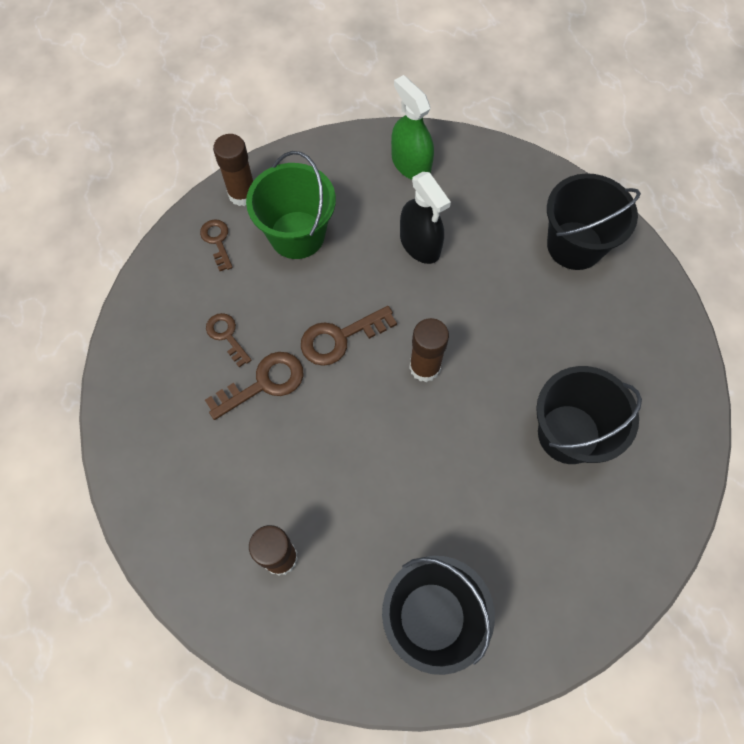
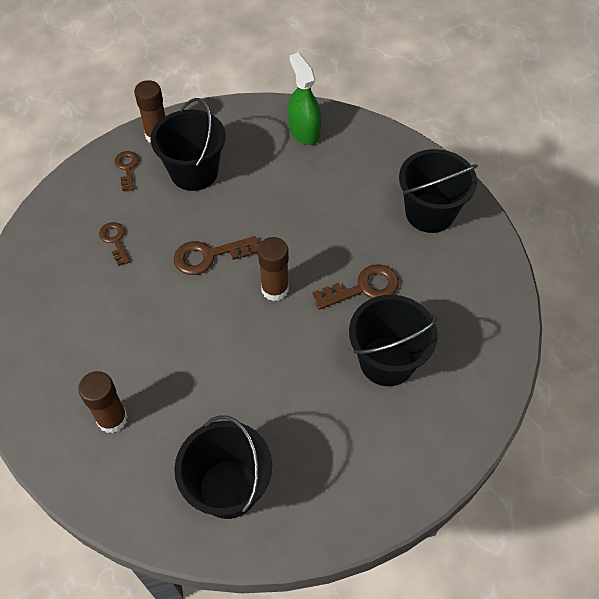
camera: 10 degrees right, 10 degrees down
(263, 383) = (135, 281): brown key -> brown key (363, 288)
(297, 235) = (194, 172): green bucket -> black bucket
(420, 244) = (296, 193): black spray bottle -> none

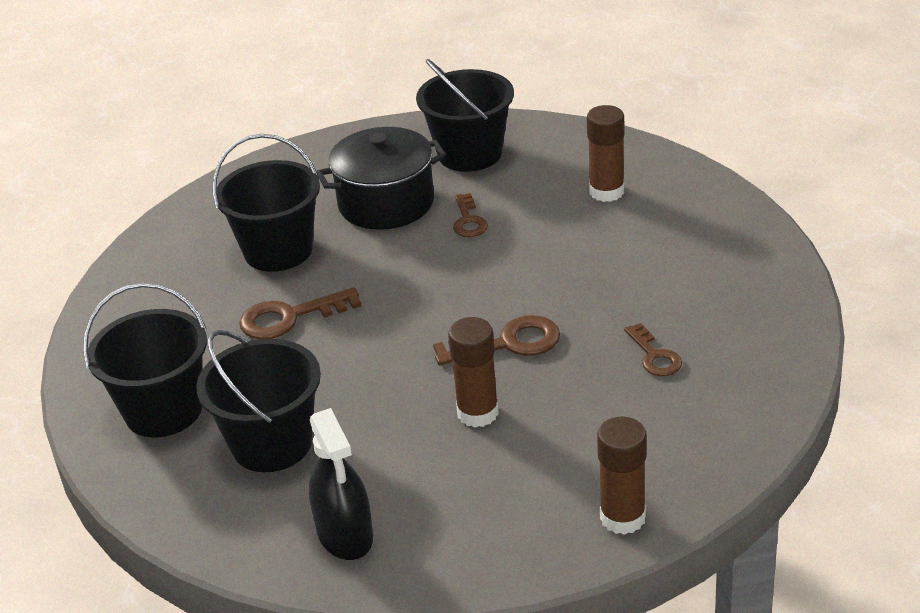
camera: 175 degrees left, 20 degrees down
(127, 168) = (664, 459): brown key -> brown key (468, 220)
(194, 172) = (544, 456): black bucket -> black bucket (272, 444)
(275, 289) = (413, 311): brown glue stick -> brown glue stick (478, 413)
(303, 417) = (386, 203): none -> black pot
(304, 131) = (345, 534): green spray bottle -> black spray bottle

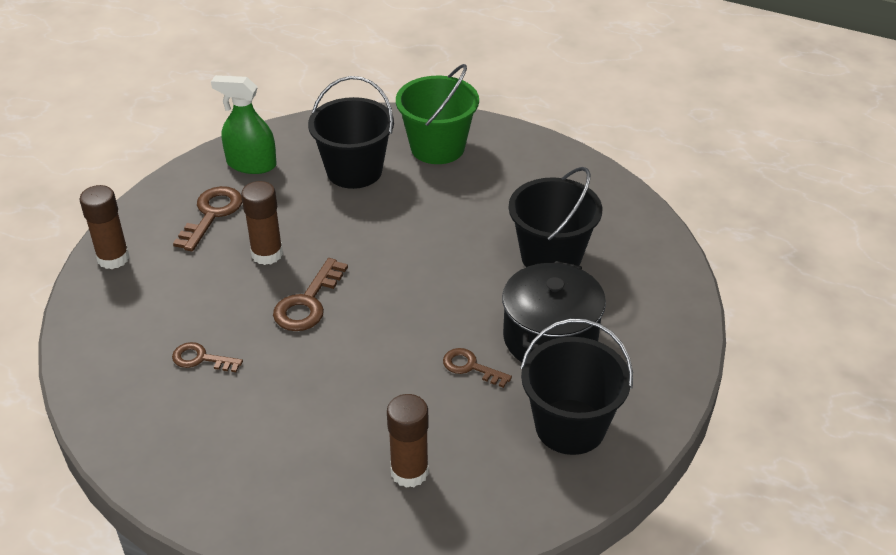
camera: 125 degrees right, 5 degrees up
(163, 410) = (437, 147): black bucket -> green bucket
(290, 317) = (464, 228): brown key -> brown key (211, 215)
(345, 534) = (251, 164): black spray bottle -> green spray bottle

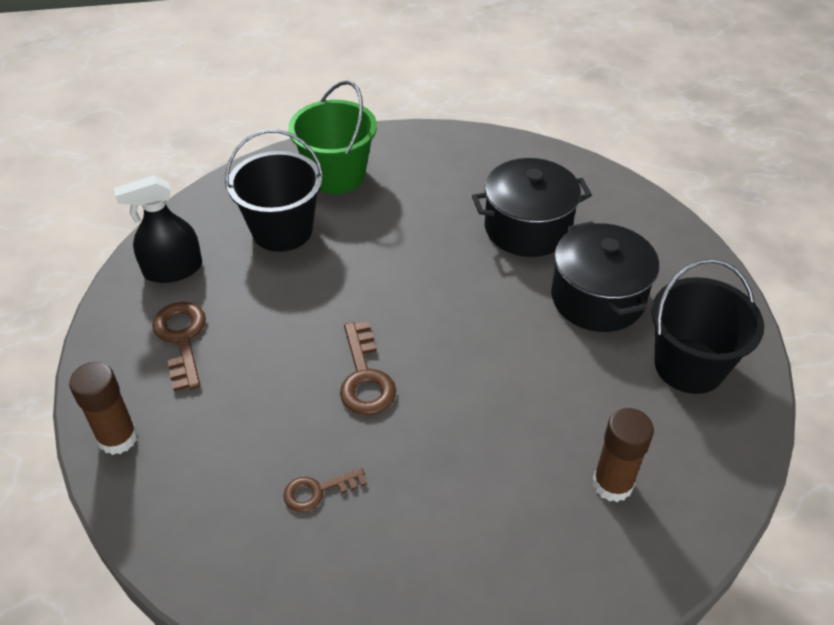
camera: 35 degrees left, 5 degrees up
(251, 164) = (173, 269): green spray bottle -> black spray bottle
(267, 254) = (278, 350): brown glue stick -> none
(471, 367) = (564, 358): brown key -> none
(551, 257) = (527, 228): black bucket -> black pot

